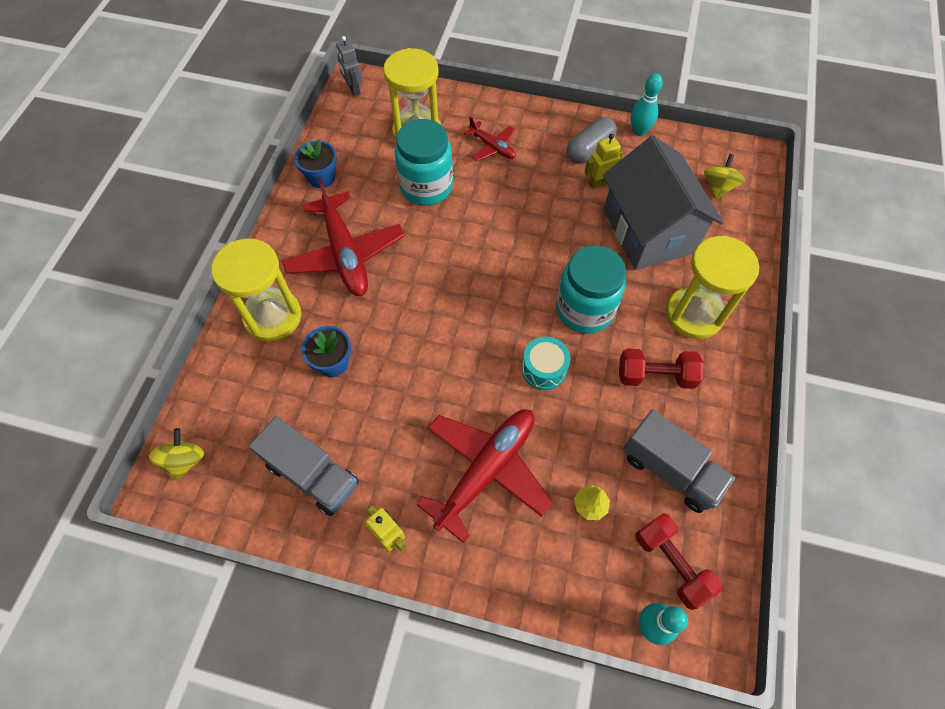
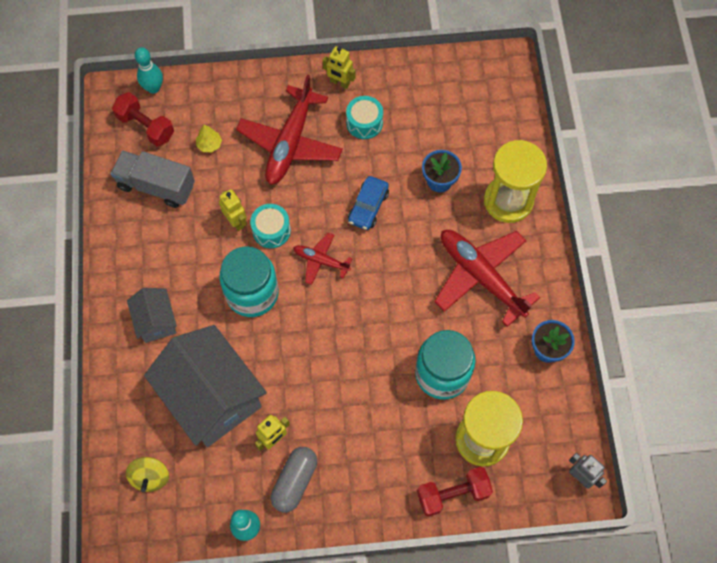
camera: 160 degrees right, 5 degrees up
(185, 460) = (505, 82): yellow spinning top -> none
(312, 474) = (411, 102): grey truck -> none
(384, 465) = (364, 123): none -> turquoise drum
(425, 360) = (368, 207): none -> blue car
(492, 147) = (397, 448): red plane -> red plane (321, 261)
(581, 392) = (236, 221): none -> yellow robot
(655, 376) = (180, 254): red dumbbell -> red dumbbell (453, 494)
(694, 314) = (156, 321): yellow hourglass -> grey house

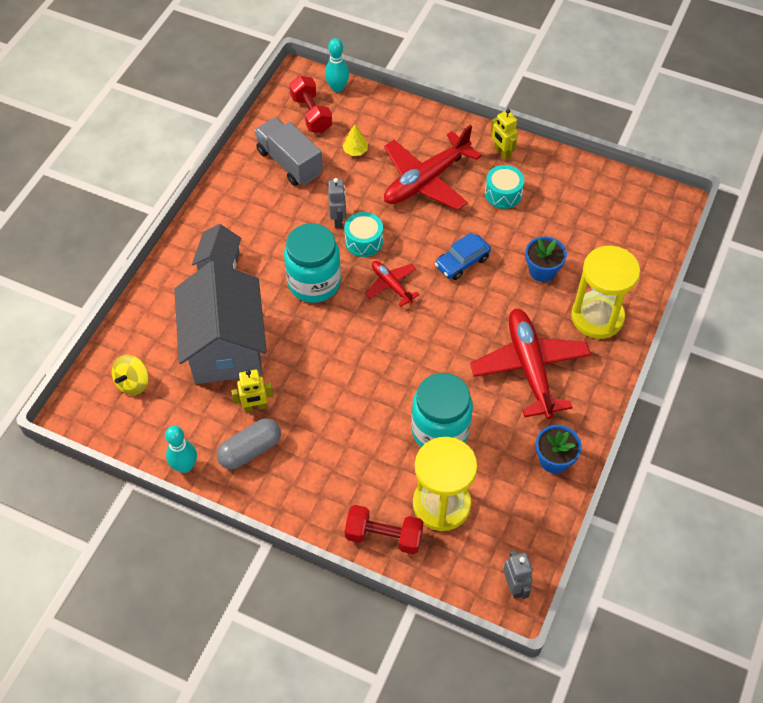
camera: 30 degrees right, 10 degrees down
(236, 221) = (338, 220): yellow robot -> grey robot

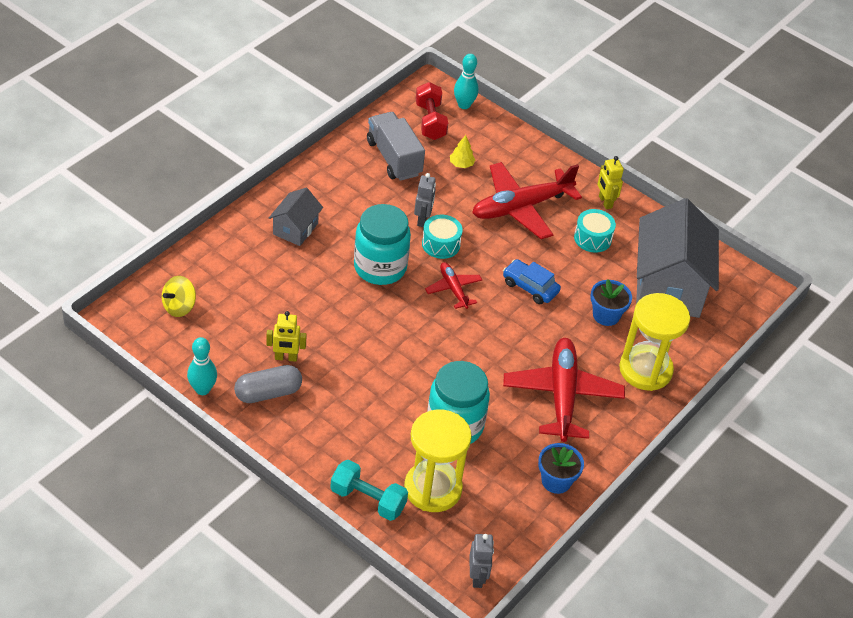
camera: 10 degrees right, 10 degrees down
(225, 347) = (276, 299): grey house -> grey house (668, 285)
(384, 536) = (368, 500): red dumbbell -> turquoise dumbbell
(462, 262) = (530, 287): blue car -> blue car turned 60 degrees clockwise

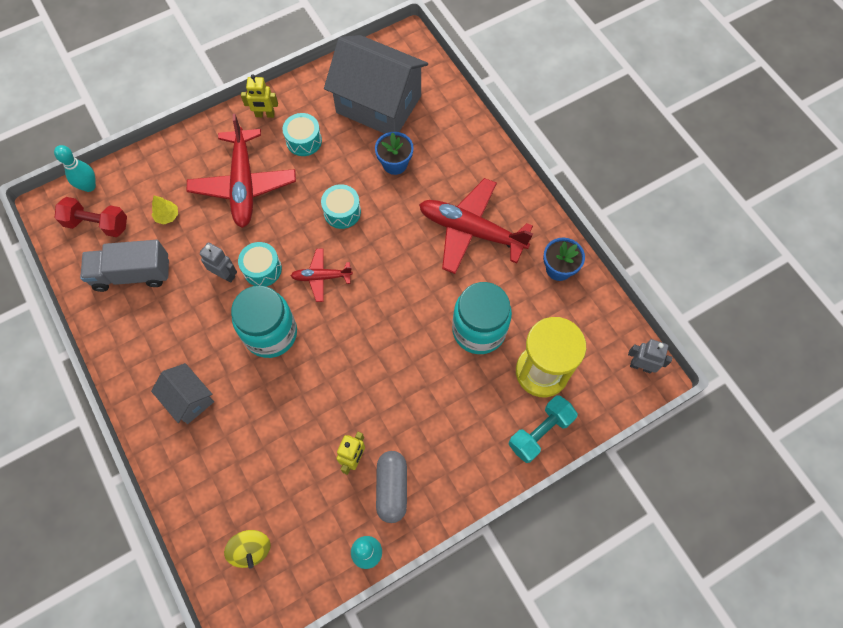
camera: 65 degrees left, 20 degrees up
(530, 287) = (342, 212): blue car -> turquoise drum
(645, 370) = (463, 157): yellow hourglass -> none

